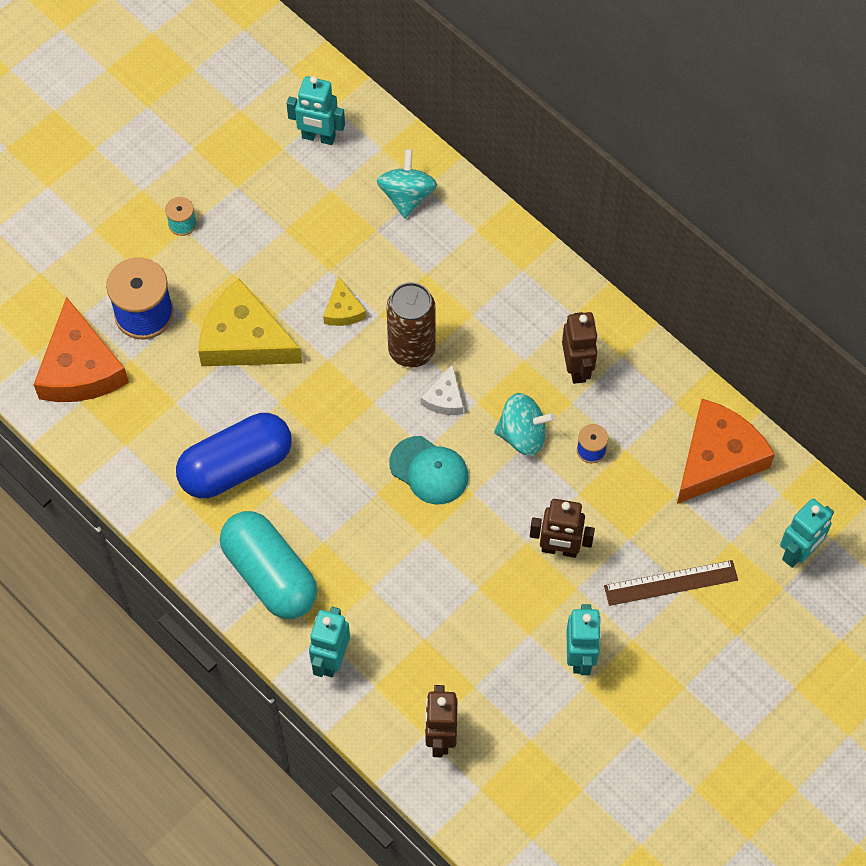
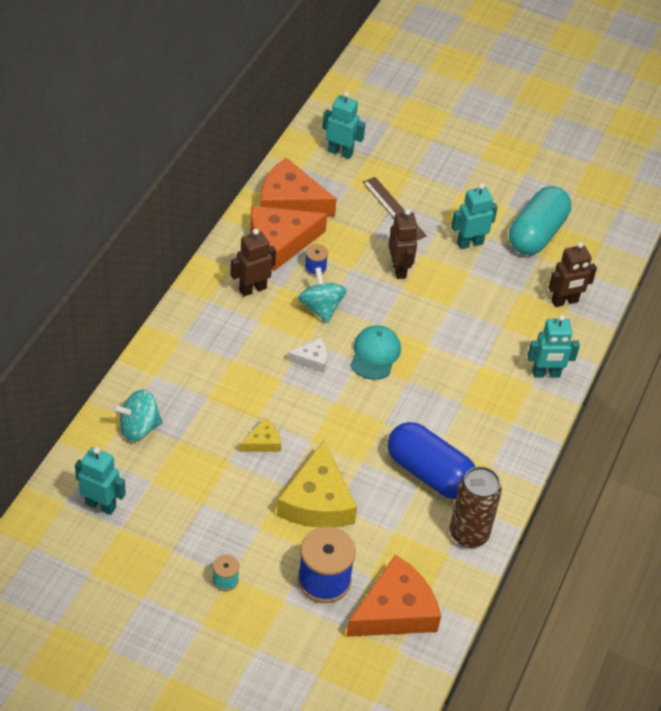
camera: 115 degrees left, 15 degrees down
(270, 574) = (504, 427): turquoise capsule -> turquoise capsule (536, 234)
(318, 137) = (101, 505): turquoise robot -> turquoise robot turned 60 degrees counterclockwise
(411, 350) = (280, 389): brown can -> brown can (469, 534)
(647, 423) = (280, 242): none -> orange cheese

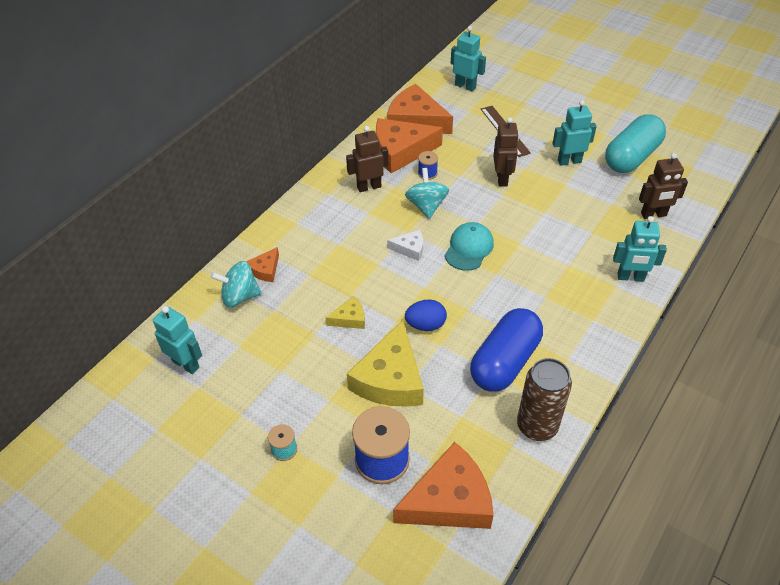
camera: 15 degrees right, 0 degrees up
(159, 395) = (265, 270): none -> orange cheese
(343, 442) = (425, 325): none -> blue egg
(429, 473) = (504, 362): blue capsule -> blue capsule turned 75 degrees clockwise

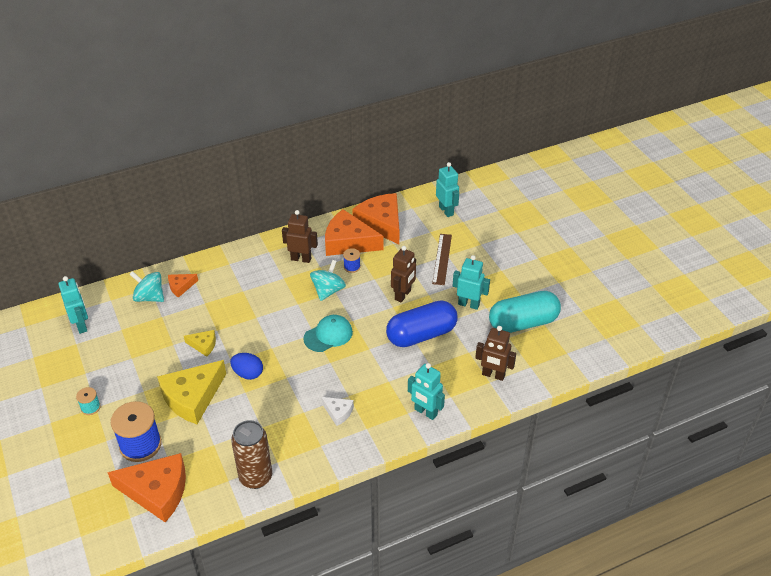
camera: 30 degrees right, 5 degrees down
(410, 248) = (287, 316): white cheese -> white cheese (338, 412)
(504, 362) = (276, 425): blue capsule -> blue capsule (421, 335)

